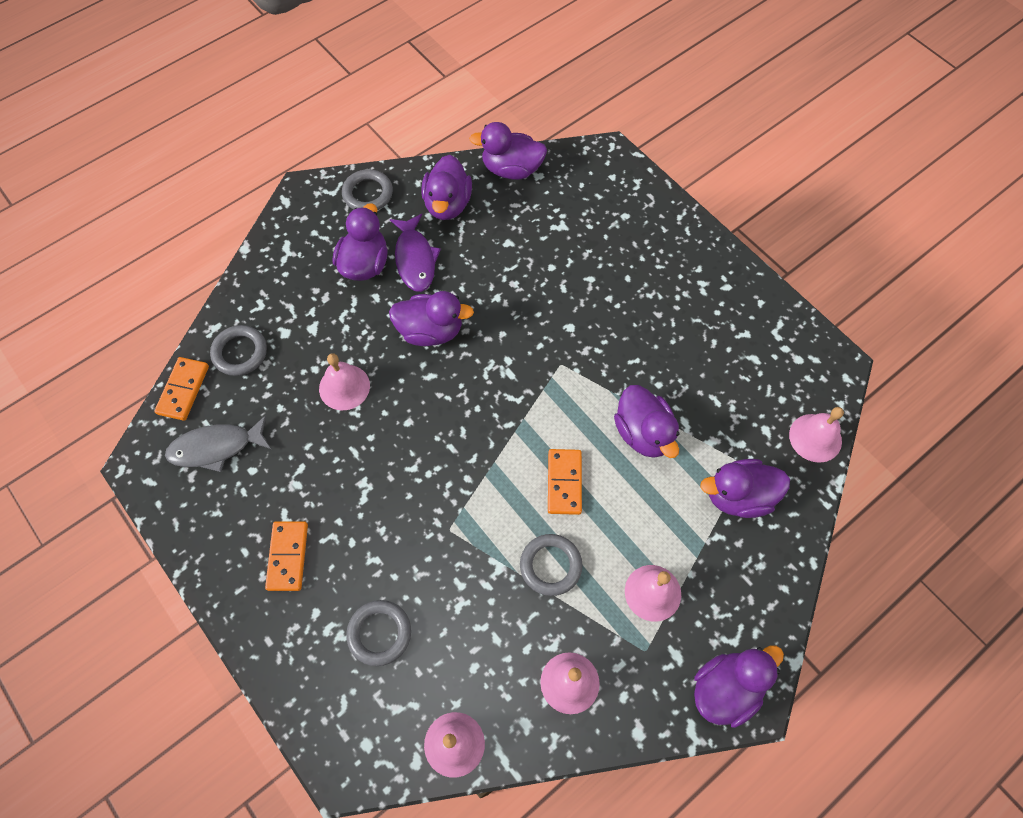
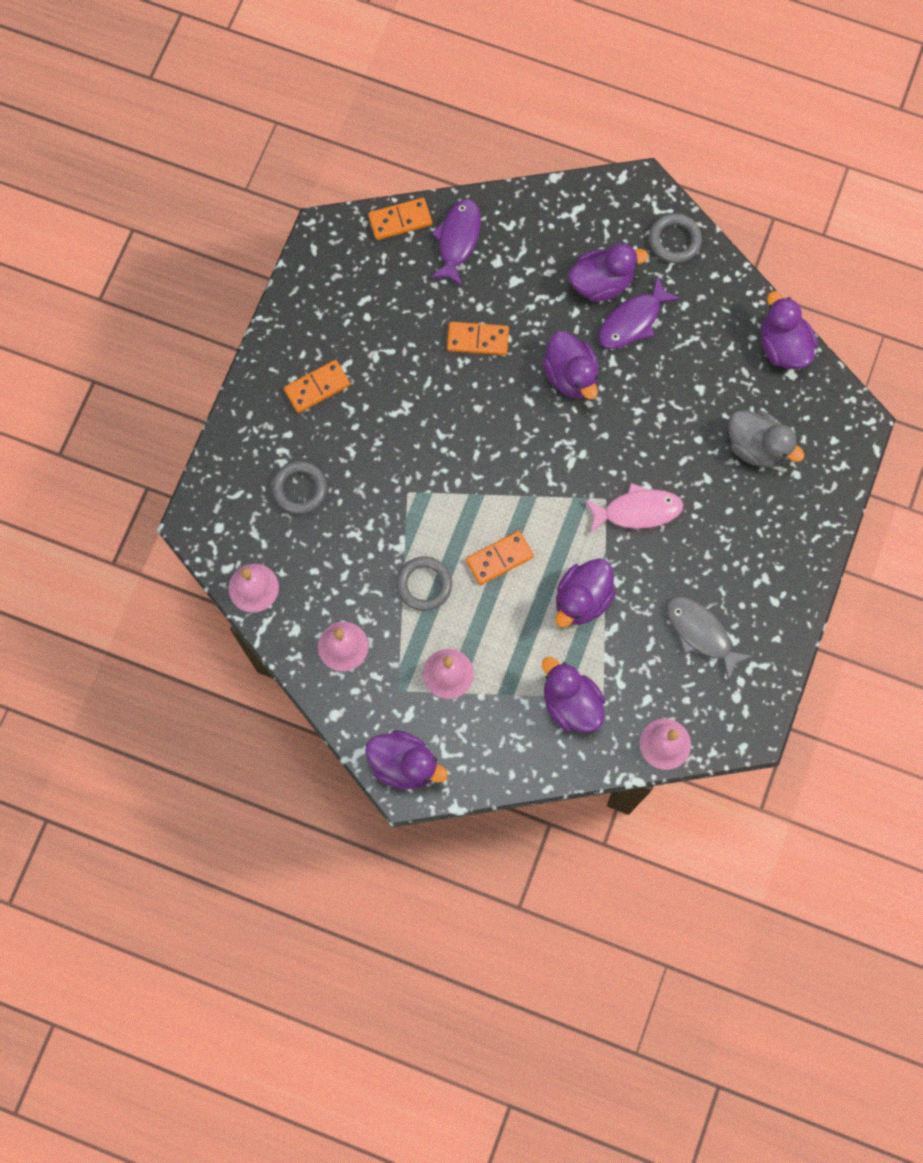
camera: 60 degrees right, 10 degrees up
(216, 447) = (369, 278): grey fish -> grey fish (701, 633)
(240, 352) = (458, 240): grey ring -> purple fish
(344, 387) = (478, 339): pink bell -> orange domino
(447, 204) = (707, 314): purple duck -> none
(585, 230) = (757, 447): none -> grey duck
(587, 345) = (637, 511): none -> pink fish

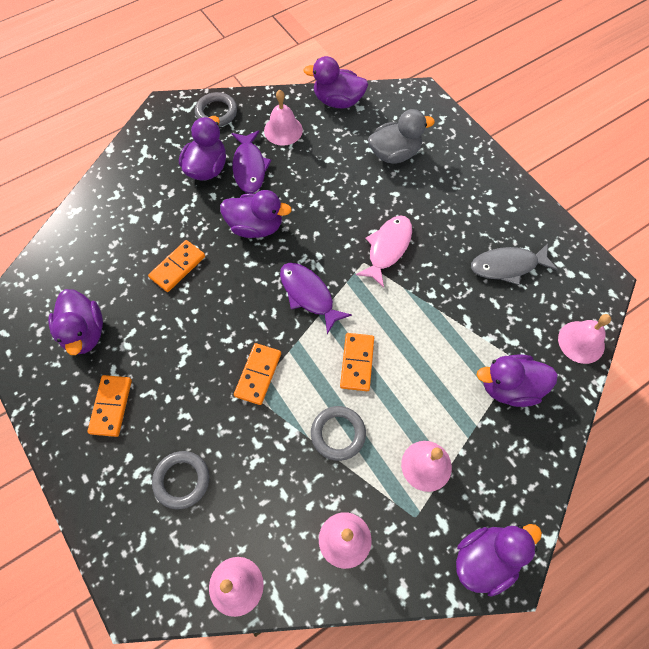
camera: 55 degrees left, 10 degrees down
(400, 220) = (43, 259): orange domino -> orange domino (258, 374)
(458, 240) = (94, 232): purple fish -> purple fish (309, 295)
(582, 599) = (430, 326): purple duck -> purple duck (84, 333)
(702, 320) = (283, 130): none -> pink bell

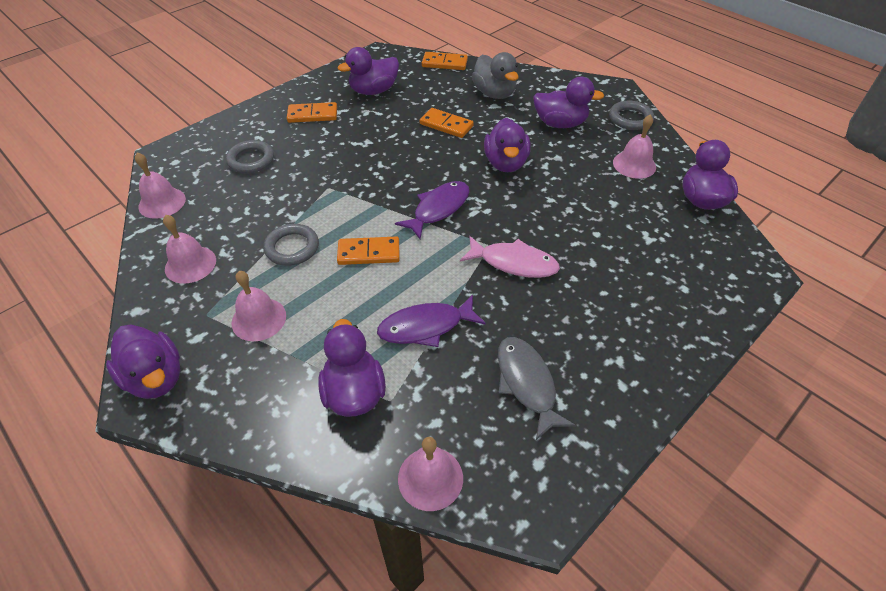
camera: 80 degrees right, 15 degrees down
(249, 167) = (574, 149): purple fish -> purple fish (426, 327)
(258, 374) = (348, 188): orange domino -> orange domino (444, 63)
(395, 154) = (651, 256): grey duck -> grey duck (494, 93)

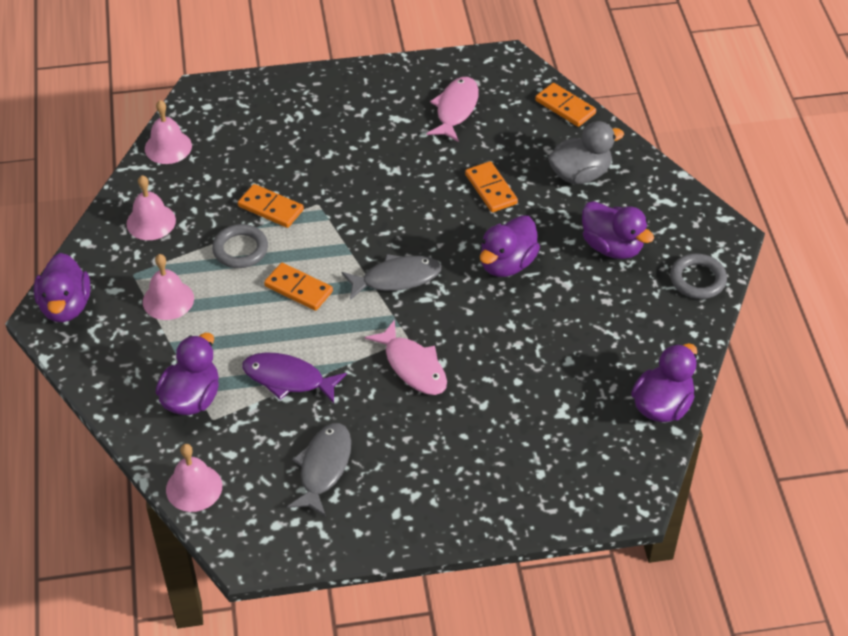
camera: 35 degrees right, 0 degrees up
(251, 160) = (273, 138): grey ring -> none
(312, 115) = (370, 111): orange domino -> orange domino (270, 208)
(373, 91) = (455, 109): purple duck -> pink fish
(438, 209) = (396, 278): purple fish -> grey fish
(494, 93) = (580, 174): grey duck -> grey duck turned 120 degrees counterclockwise
(634, 164) = (638, 333): pink bell -> none

